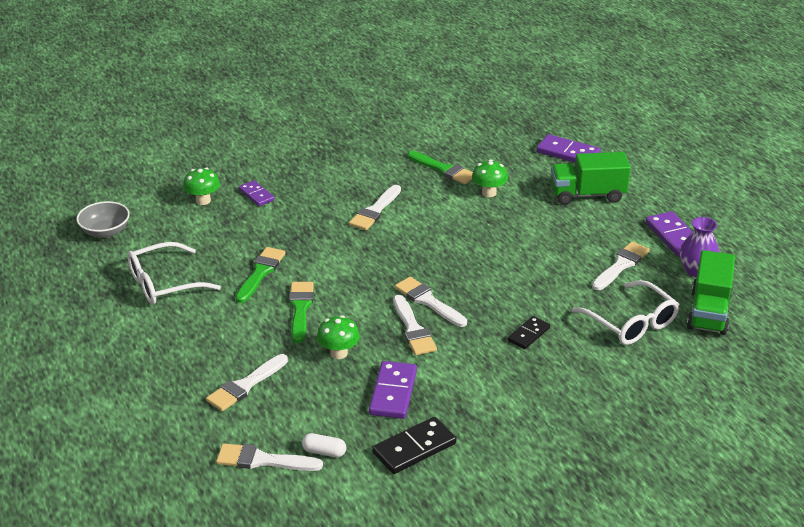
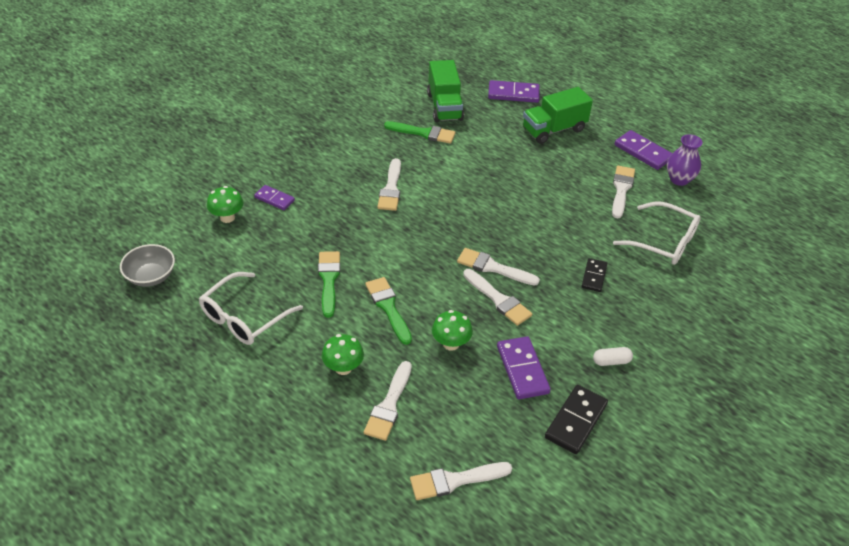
camera: 25 degrees left, 10 degrees up
(324, 452) = (503, 452): white capsule -> white capsule (611, 361)
(489, 193) = (475, 147): green mushroom -> green mushroom (343, 368)
(708, 312) = (712, 215): green truck -> green truck (444, 107)

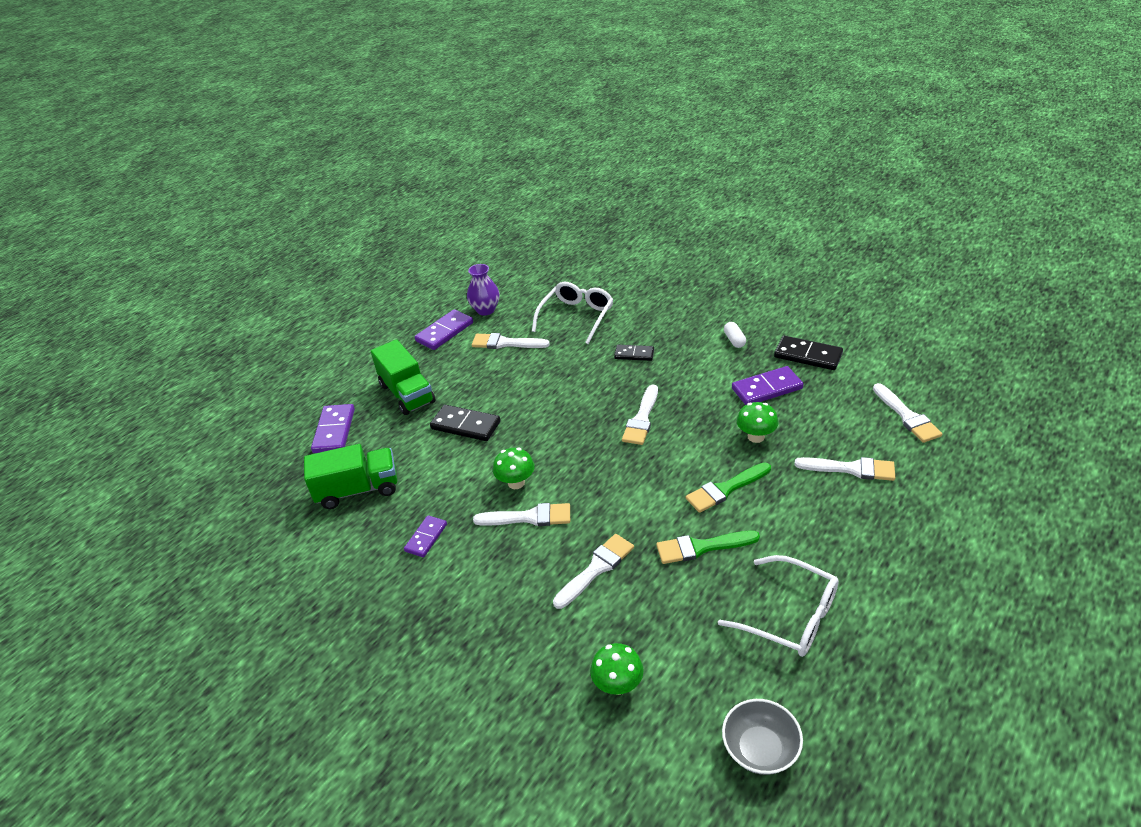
camera: 90 degrees left, 5 degrees down
(274, 199) = (568, 636): purple domino -> purple domino (426, 538)
(343, 368) = (822, 510): green mushroom -> green mushroom (516, 483)
(423, 133) = (415, 502): green brush -> none
(498, 299) = (685, 411): white brush -> white brush (596, 569)
(506, 160) = (466, 425): none -> black domino

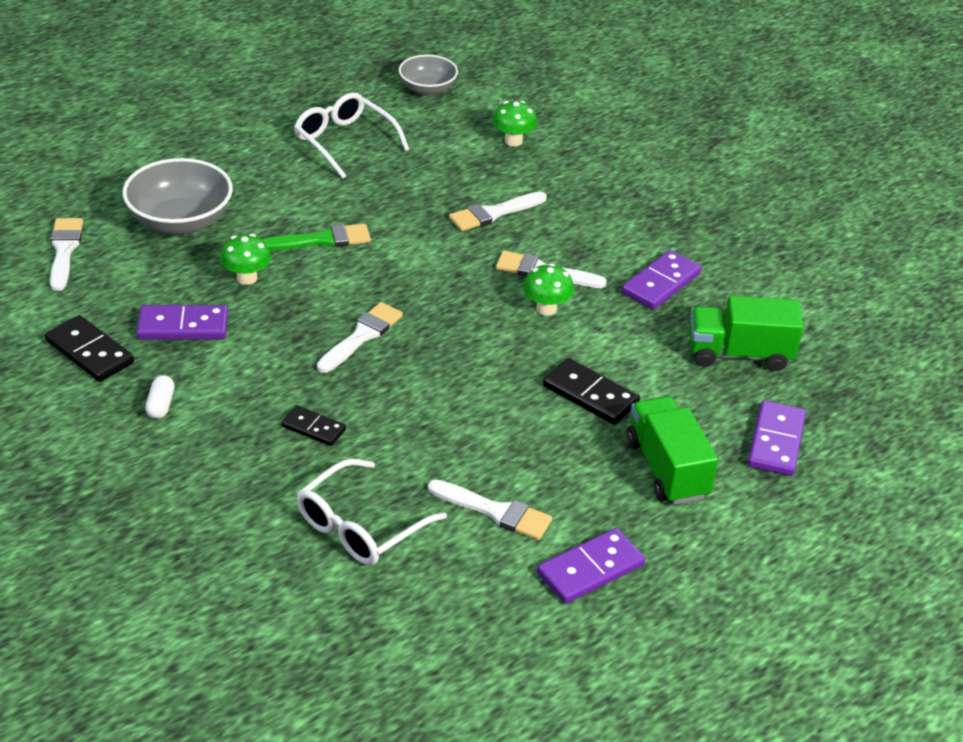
camera: 170 degrees left, 0 degrees up
(426, 538) = (661, 283): purple domino -> purple domino, size x1.57
(485, 310) = (507, 596): purple vase -> none
(701, 547) = (383, 202): green brush -> none
(851, 469) = (180, 222): white brush -> grey bowl

